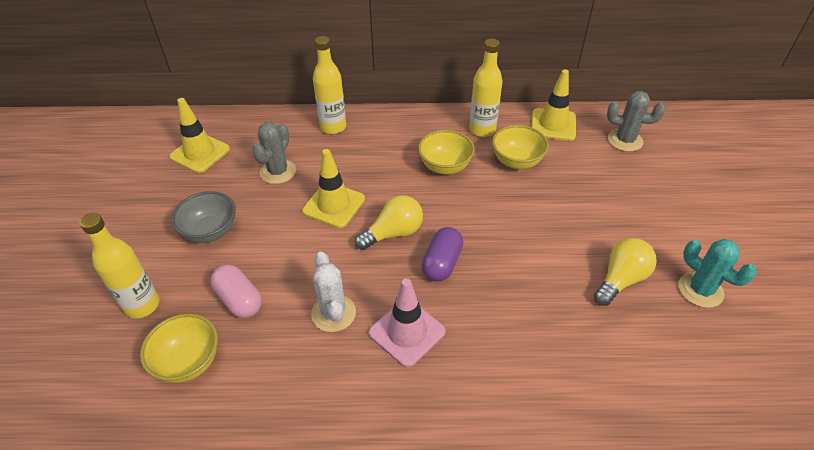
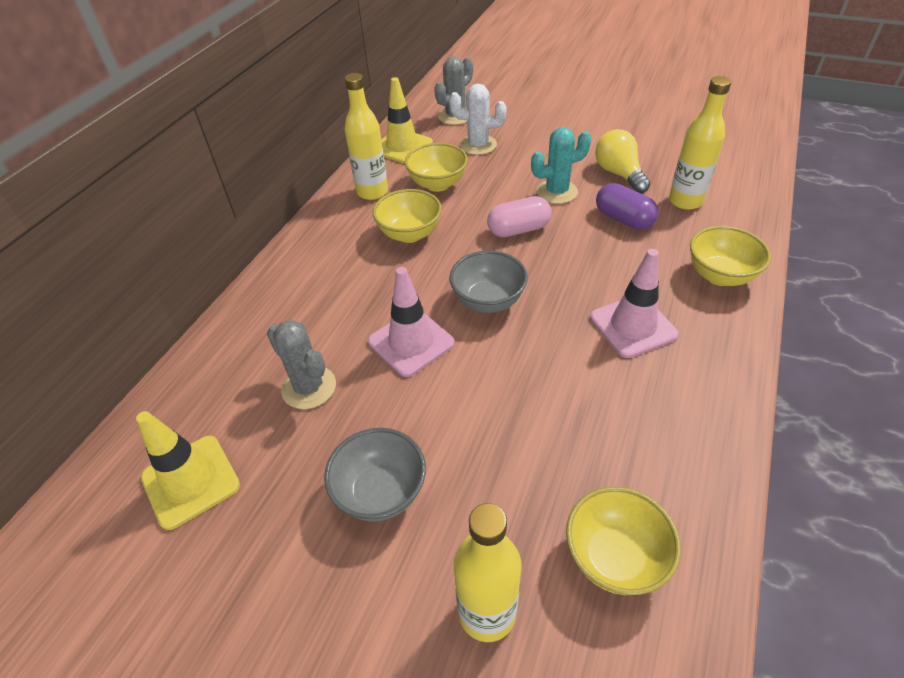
camera: 65 degrees left, 0 degrees up
(239, 300) = (528, 476): pink capsule -> pink capsule (518, 230)
(333, 127) = (263, 310): yellow bottle -> yellow bottle (685, 201)
(333, 313) = (585, 382): white cactus -> white cactus (478, 145)
(334, 205) = (411, 342): yellow traffic cone -> pink traffic cone
(393, 233) = (488, 301): yellow light bulb -> grey bowl
(442, 263) = (550, 275): purple capsule -> purple capsule (623, 219)
(507, 390) = (719, 275): none -> yellow bowl
(700, 290) = (645, 140): turquoise cactus -> turquoise cactus (556, 192)

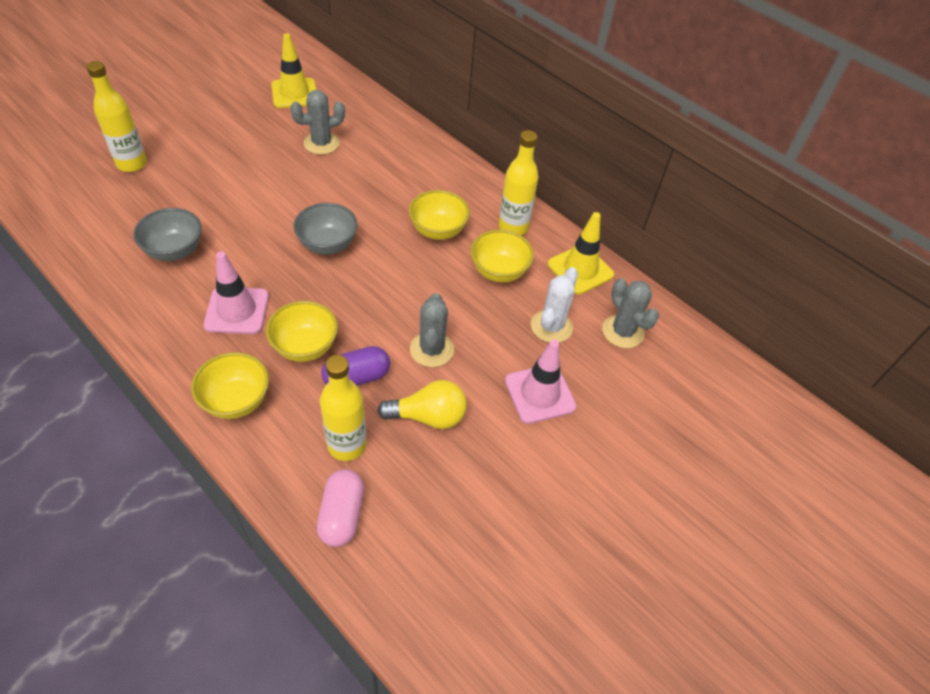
camera: 105 degrees right, 5 degrees up
(381, 492) = (226, 150): grey bowl -> grey bowl (175, 251)
(411, 342) = (321, 194): pink traffic cone -> pink traffic cone (540, 394)
(518, 230) = (396, 297): pink capsule -> pink capsule (342, 515)
(556, 192) = (431, 349): turquoise cactus -> grey cactus
(614, 557) = (107, 216): yellow bowl -> yellow bowl (305, 347)

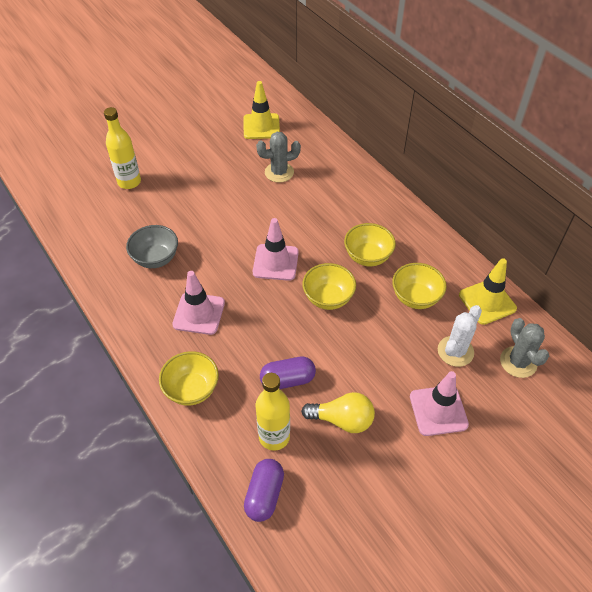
camera: 15 degrees right, 0 degrees up
(305, 347) = (249, 349): yellow bowl -> yellow bowl (328, 298)
(328, 244) = (275, 262): grey bowl -> pink traffic cone
(342, 515) = (264, 495): pink capsule -> purple capsule
(431, 349) = (351, 362): grey cactus -> none
(513, 227) = (432, 258): yellow bottle -> none

